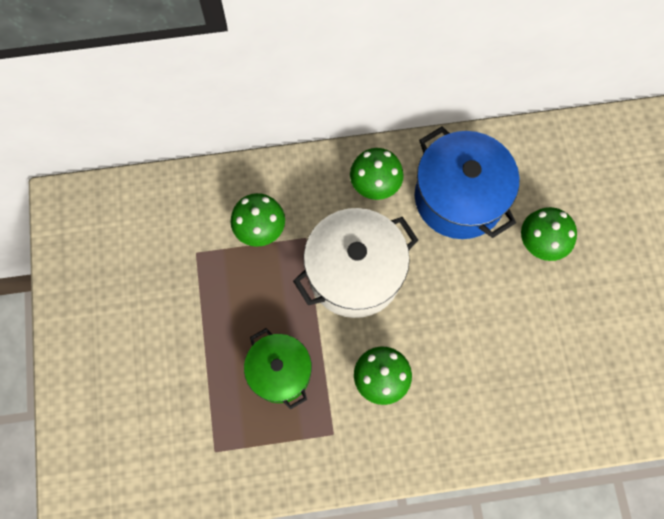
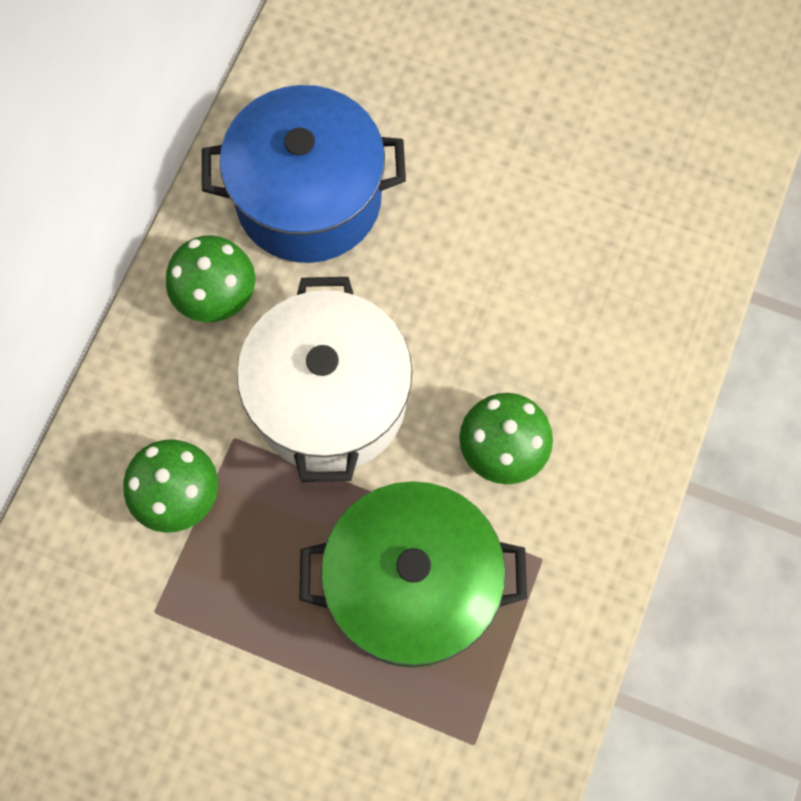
camera: 60 degrees left, 0 degrees up
(280, 372) = (412, 585): green pot -> green pot, size x1.58
(541, 243) = (437, 136): green mushroom -> none

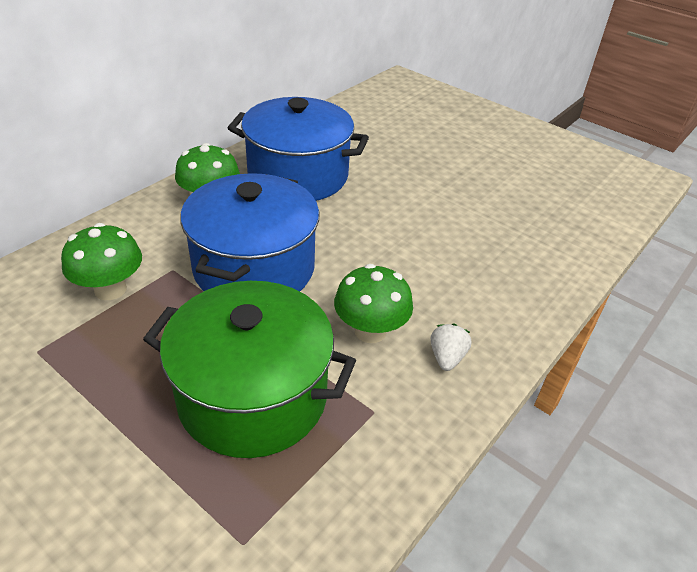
camera: 15 degrees right, 30 degrees down
(329, 399) = (254, 268): white pot -> blue pot
(596, 459) = (447, 357): none -> white strawberry

